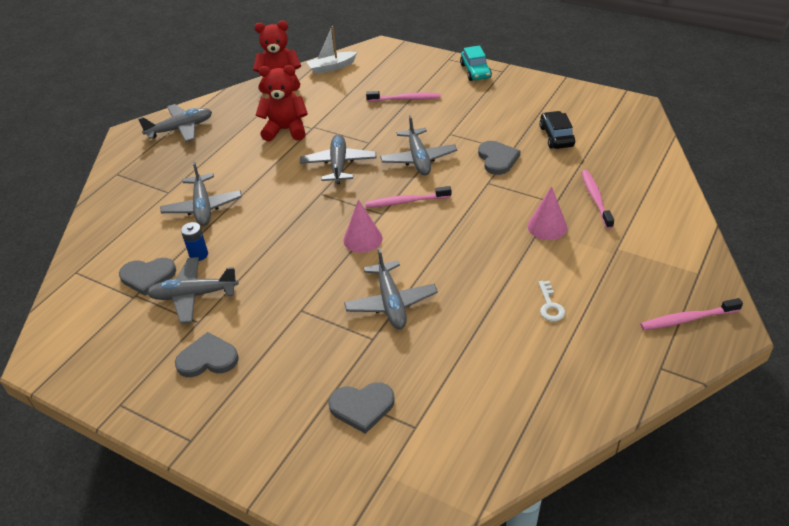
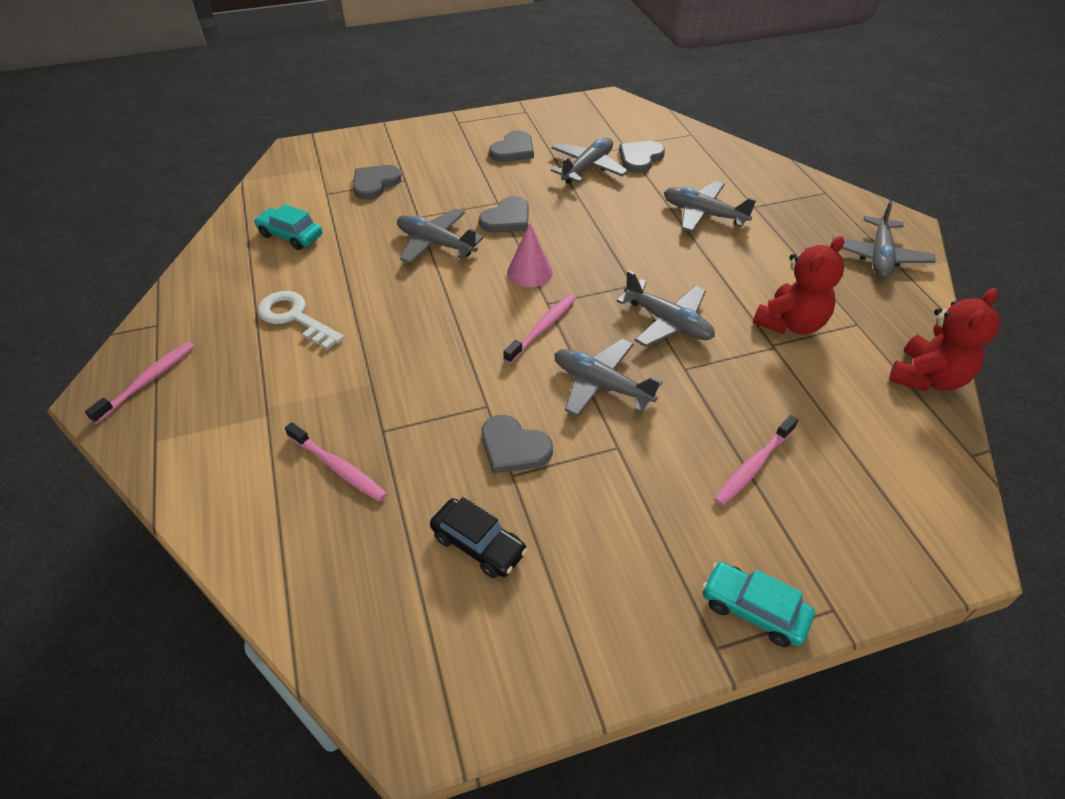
camera: 130 degrees right, 5 degrees up
(198, 255) = (634, 187): blue battery -> none
(316, 290) = (507, 219): none -> grey heart
(331, 67) = (933, 451): white boat -> none
(491, 392) = (290, 235): none -> turquoise car
(547, 226) = (365, 393): pink cone -> none
(550, 305) = (295, 318): white key -> white key, size x1.73

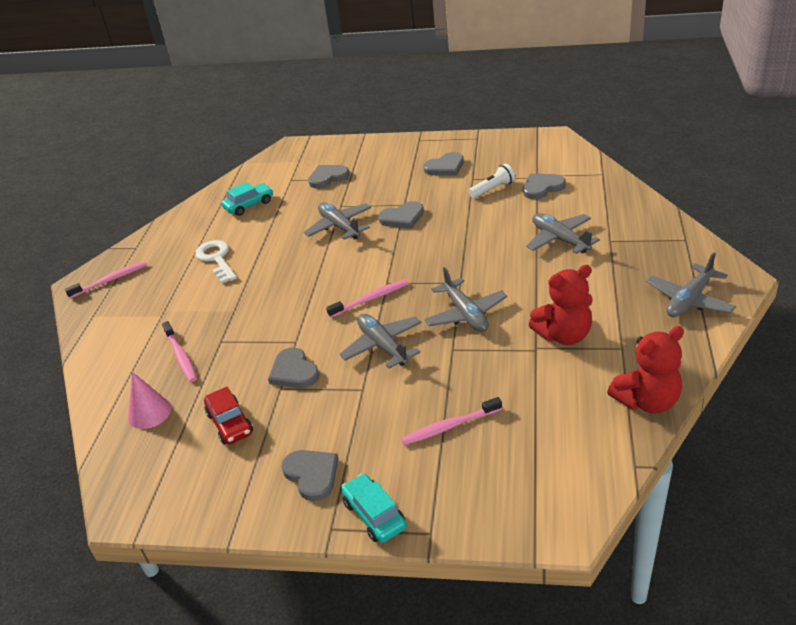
camera: 30 degrees right, 10 degrees down
(290, 235) = (249, 205): turquoise car -> turquoise car turned 90 degrees clockwise
(478, 544) = (230, 423): black car -> red car
(529, 272) = (390, 258): pink cone -> pink cone (149, 412)
(587, 168) = (493, 189): grey plane -> white flashlight
(639, 582) = (312, 475): none -> grey heart

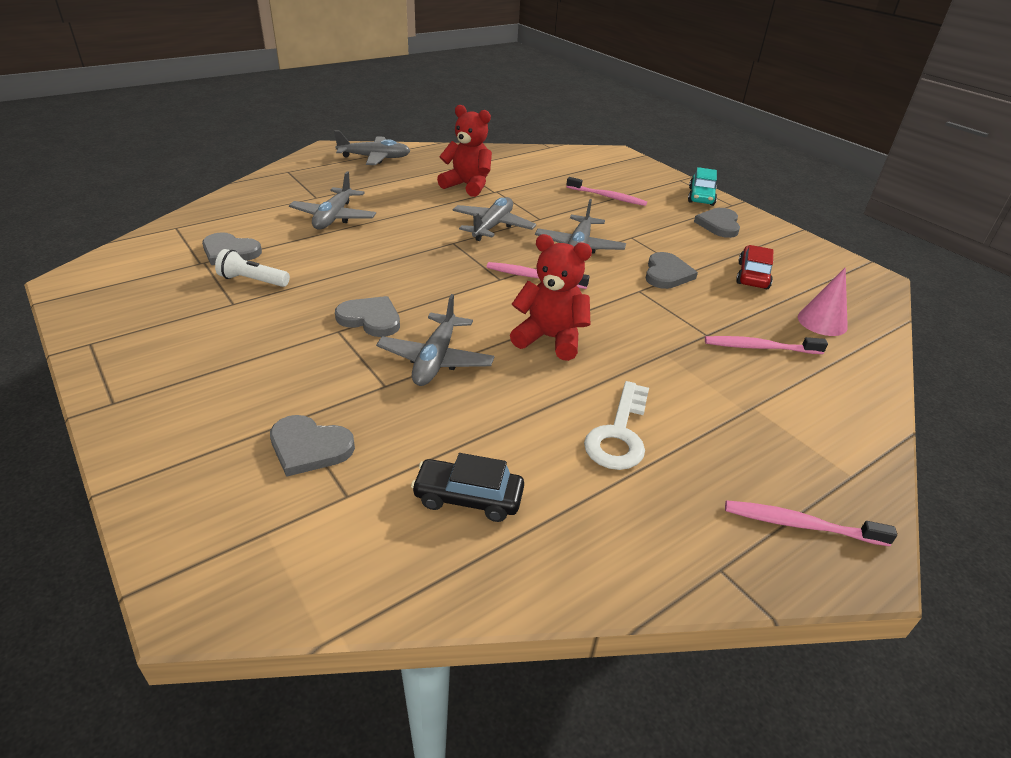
camera: 140 degrees left, 0 degrees up
(181, 356) = (760, 347): pink toothbrush -> pink toothbrush turned 105 degrees counterclockwise
(249, 205) = (468, 498): turquoise car -> black car
(445, 167) = (208, 337): grey heart -> none
(647, 401) = (496, 152): red teddy bear -> red teddy bear (550, 339)

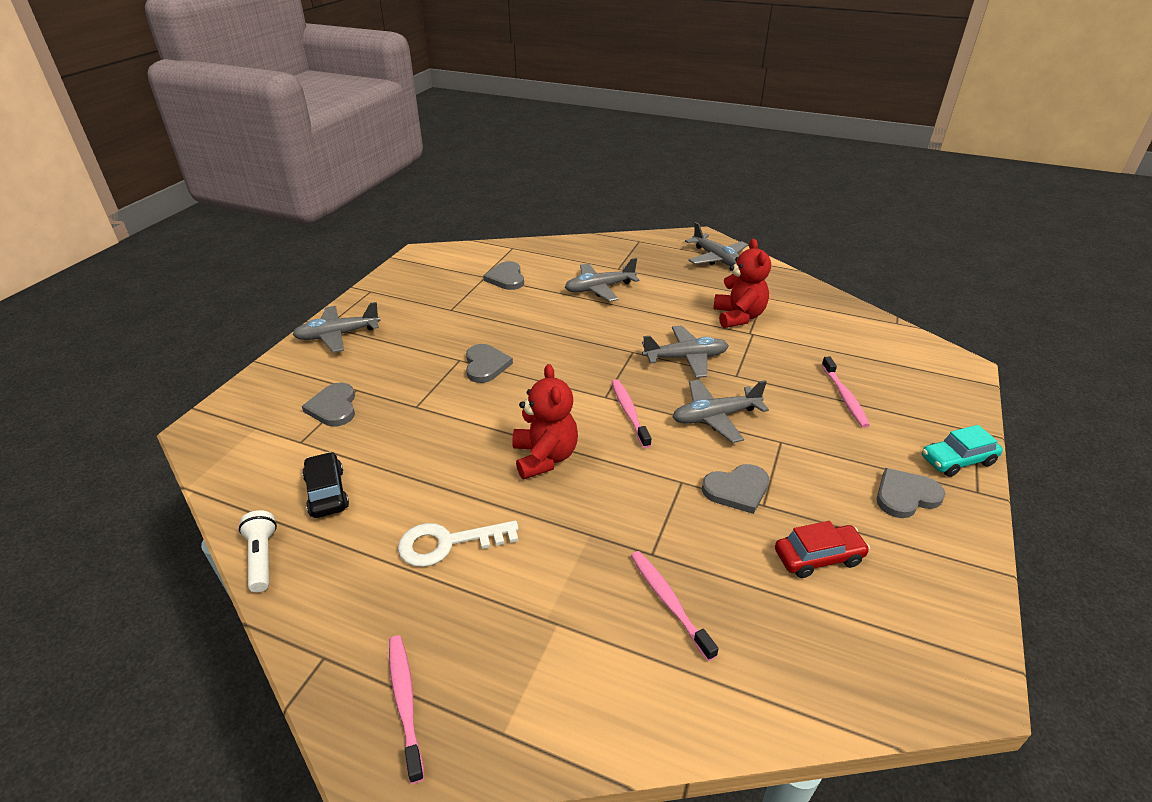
camera: 60 degrees right, 0 degrees up
(252, 281) = (482, 302): white flashlight -> white flashlight (262, 558)
(436, 359) = (464, 414): grey plane -> grey plane (338, 335)
(822, 322) = (783, 647): pink cone -> none

